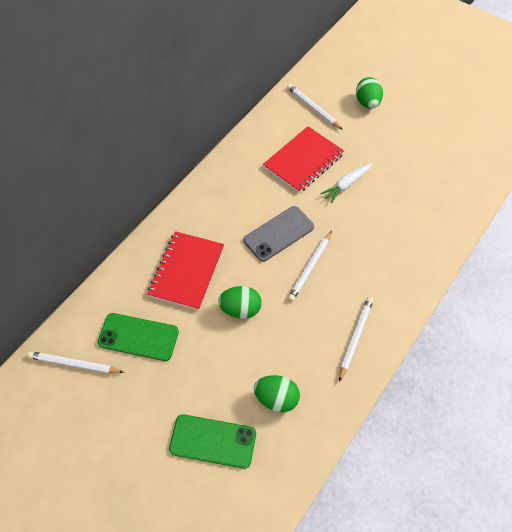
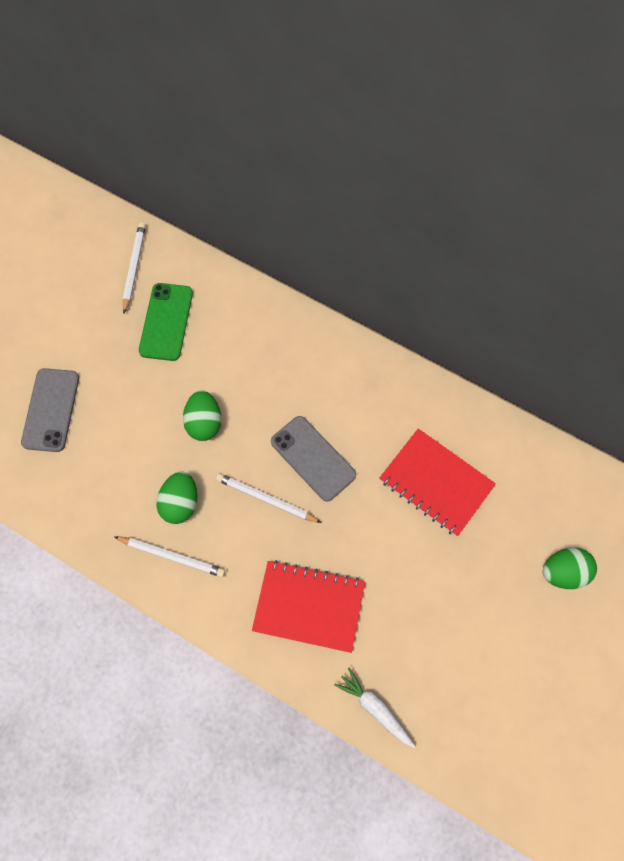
camera: 85 degrees right, 10 degrees up
(187, 271) = (251, 359): red notebook -> red notebook (309, 606)
(213, 441) = (51, 410): green phone -> grey phone
(276, 398) = (96, 470): green egg -> green egg (180, 503)
(313, 108) = (537, 492): white pencil -> none
(346, 185) = (402, 542): white carrot -> white carrot (375, 708)

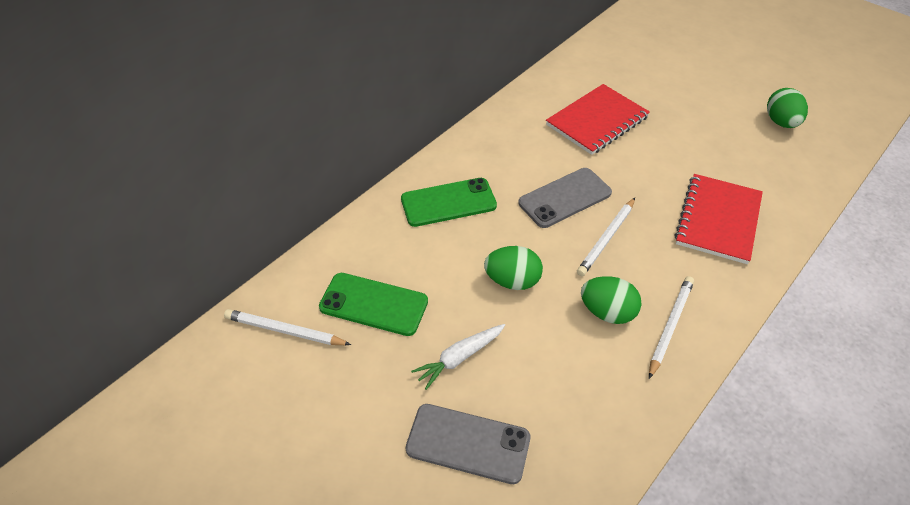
camera: 80 degrees left, 20 degrees down
(288, 357) = (448, 202): none -> green phone
(375, 708) = (807, 188): white carrot -> white carrot (459, 358)
(563, 572) = (677, 66): green egg -> green egg (781, 122)

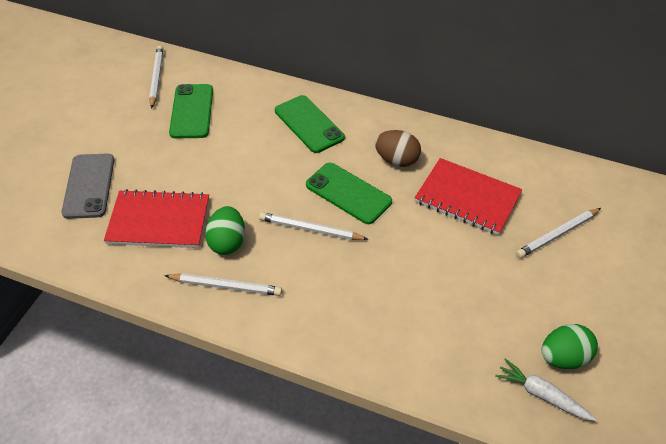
camera: 70 degrees right, 0 degrees up
(459, 358) = (157, 166): white carrot -> white carrot (541, 395)
(512, 281) = (240, 179): green egg -> none
(531, 152) = (396, 160): none -> brown egg
(565, 198) = (348, 193): grey phone -> green phone
(654, 84) = (557, 235): none -> white pencil
(718, 220) = (371, 310): red notebook -> red notebook (159, 221)

